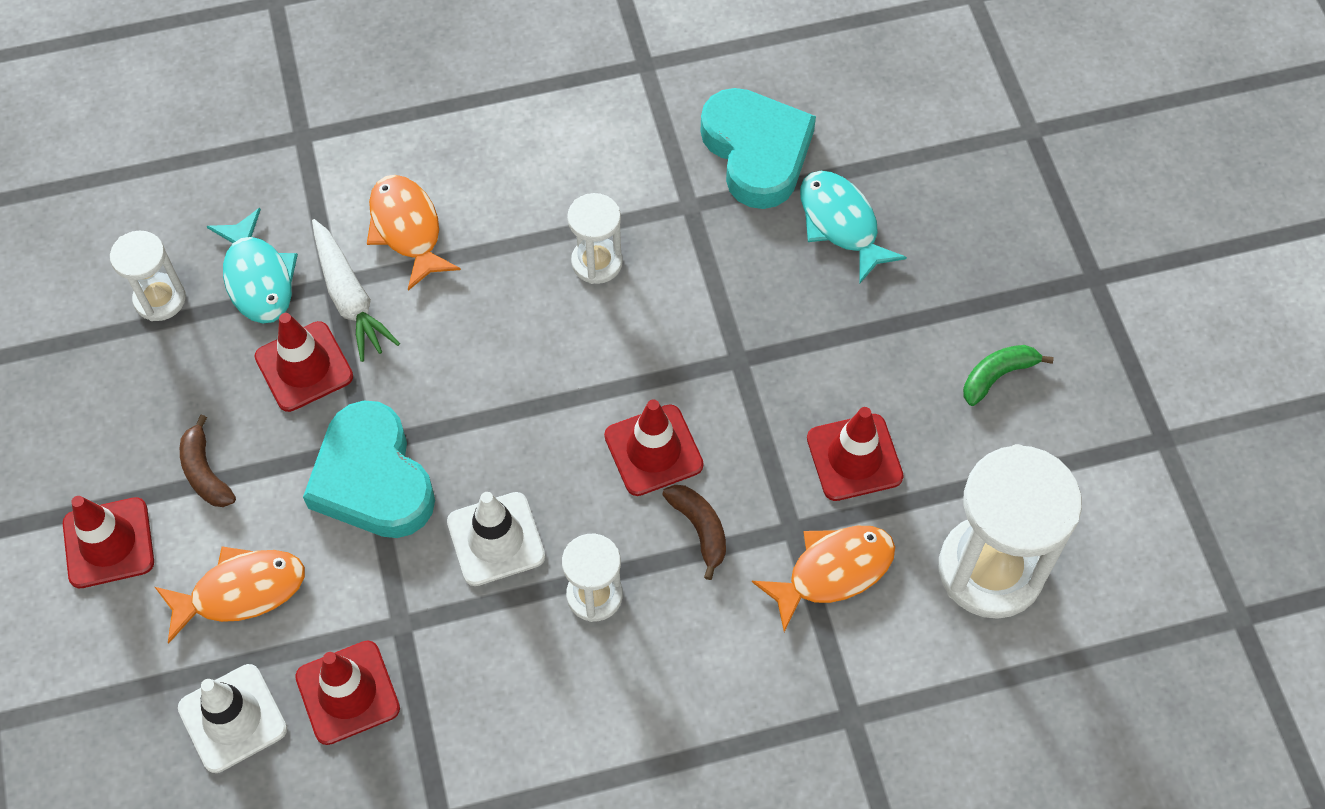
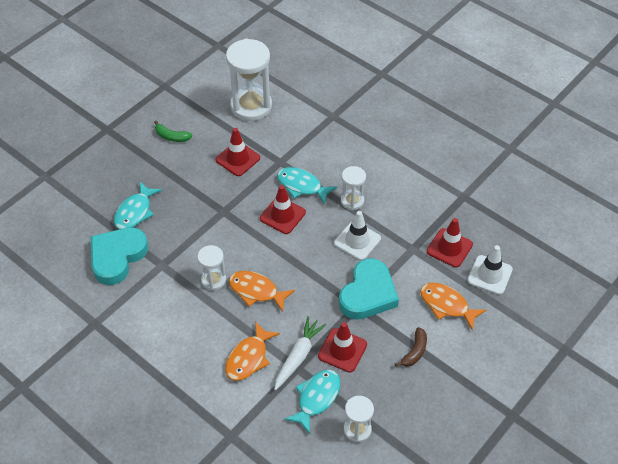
camera: 125 degrees left, 10 degrees down
(108, 543) = (470, 363): red traffic cone -> none
(699, 529) = (302, 186): brown banana -> turquoise fish
(833, 572) = (287, 144): orange fish -> orange fish (256, 291)

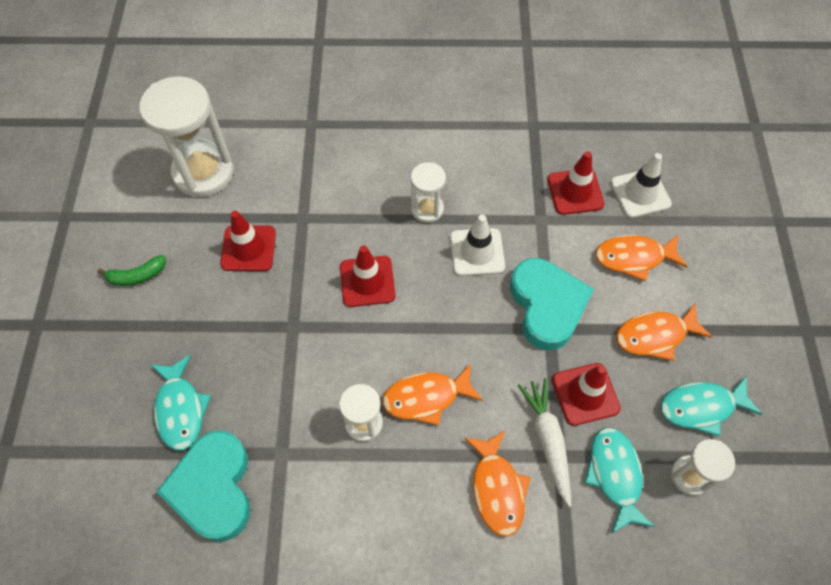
camera: 40 degrees left, 10 degrees up
(302, 186) = (355, 230): turquoise fish -> turquoise fish (701, 407)
(414, 352) = (655, 335): brown banana -> orange fish

